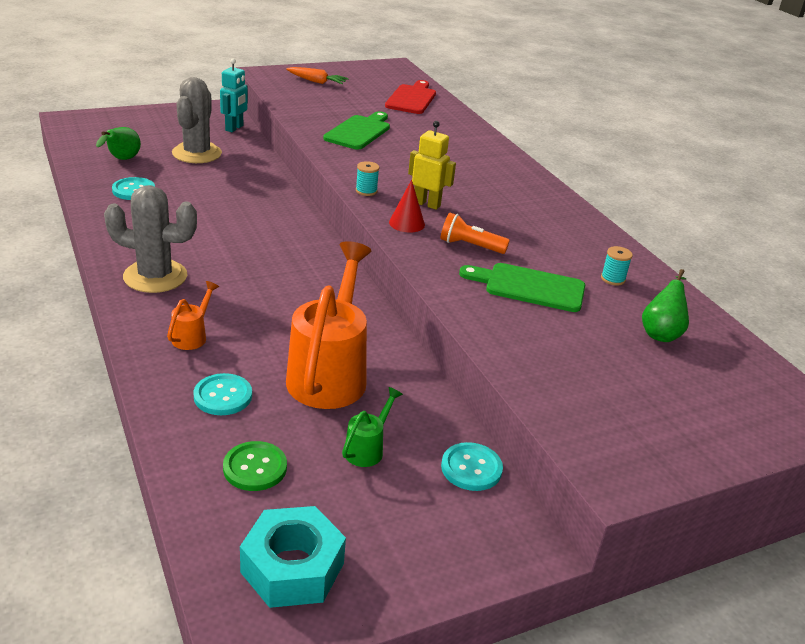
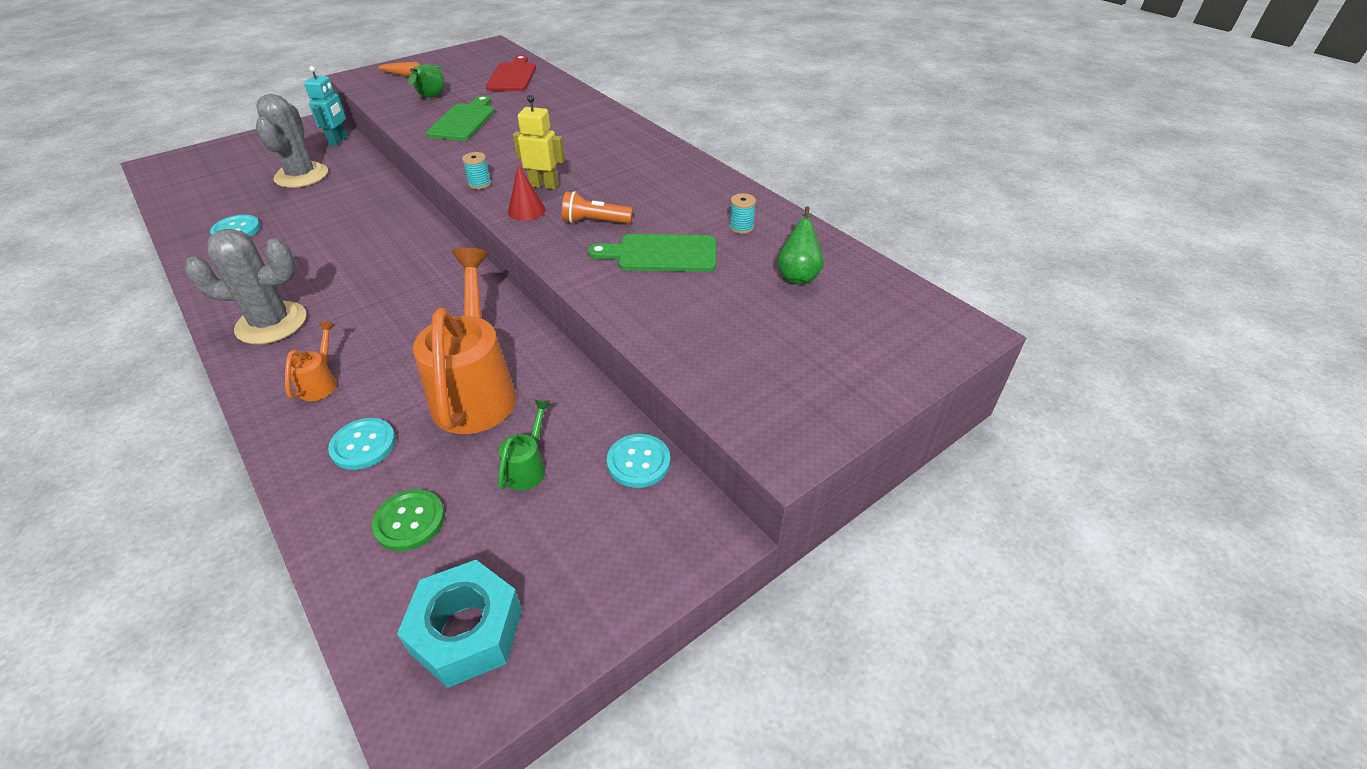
camera: 10 degrees left, 10 degrees up
(122, 160) = (219, 198): green pear -> green pear (430, 98)

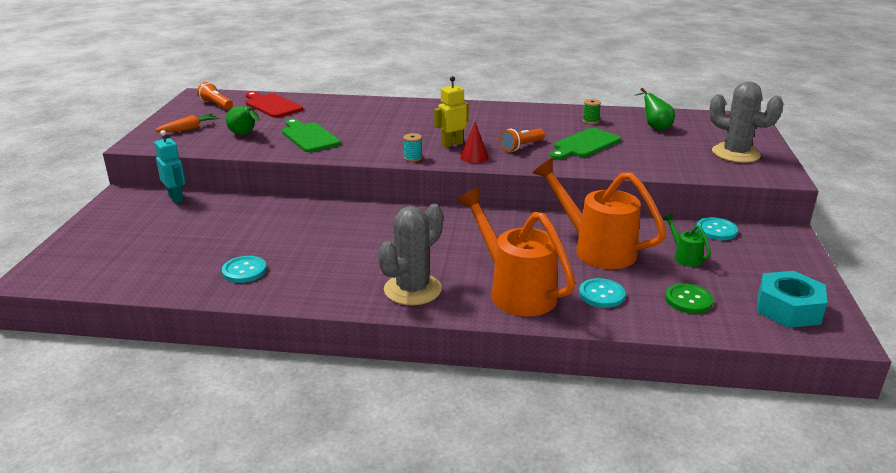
camera: 45 degrees left, 15 degrees down
(301, 176) = (206, 226): grey cactus -> grey cactus (735, 153)
(321, 382) = (515, 290): orange watering can -> orange watering can, size x2.26
(480, 59) = (216, 104): none -> orange flashlight
(741, 227) = (590, 121): turquoise spool -> green spool

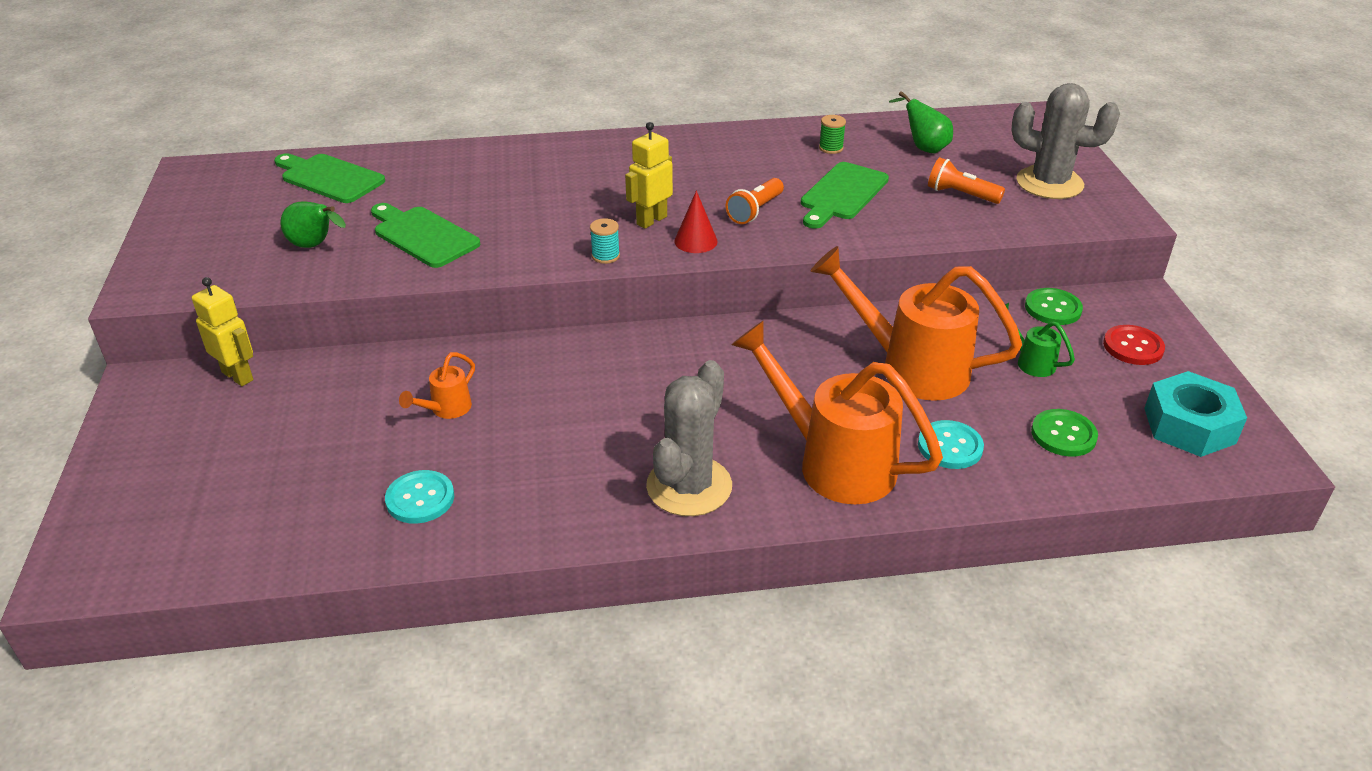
camera: 15 degrees left, 10 degrees up
(176, 198) = (238, 376): turquoise robot -> yellow robot
(189, 129) = (214, 246): orange carrot -> none
(216, 104) = (234, 188): orange flashlight -> orange flashlight (961, 194)
(272, 105) = (329, 178): red cutting board -> green cutting board
(284, 230) = (446, 410): none -> orange watering can
(716, 230) = (1053, 308): turquoise button -> green button
(766, 259) = (1133, 347): none -> red button

